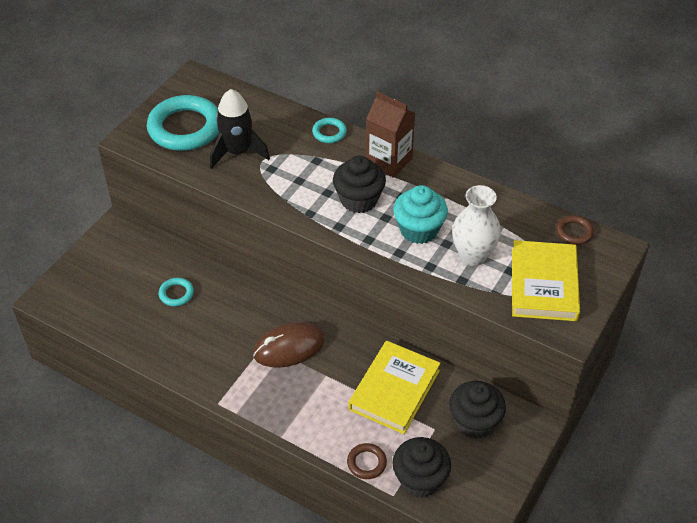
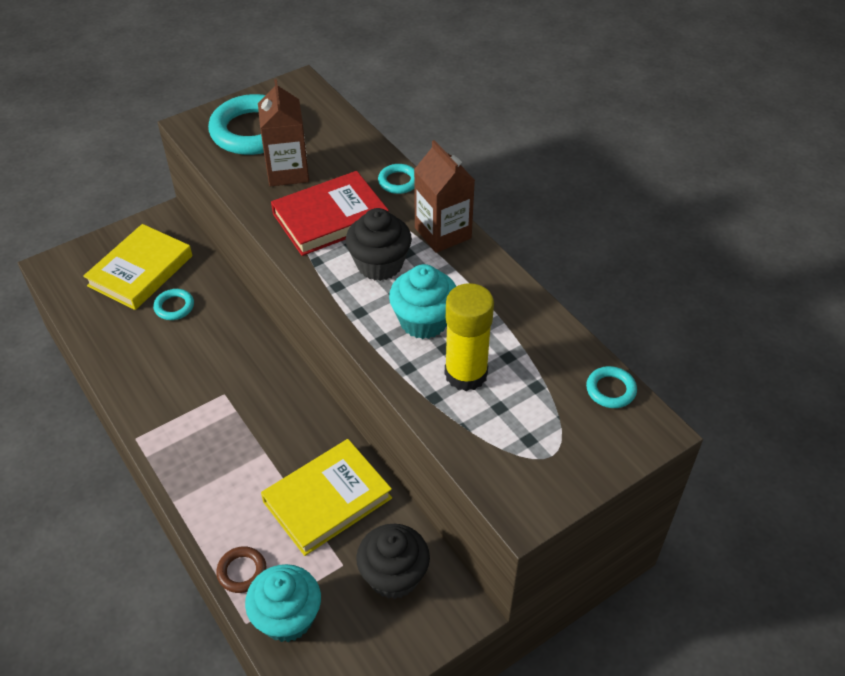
camera: 25 degrees right, 0 degrees up
(237, 152) = (287, 172): black rocket -> brown carton
(289, 347) = (247, 406): brown mouse -> none
(297, 177) = (330, 218): none -> red book
(420, 479) = (287, 617): black cupcake -> turquoise cupcake
(472, 256) = (466, 374): white vase -> yellow glue stick
(544, 284) = (530, 440): yellow book -> yellow book (140, 271)
(574, 232) = (610, 390): brown ring -> turquoise ring

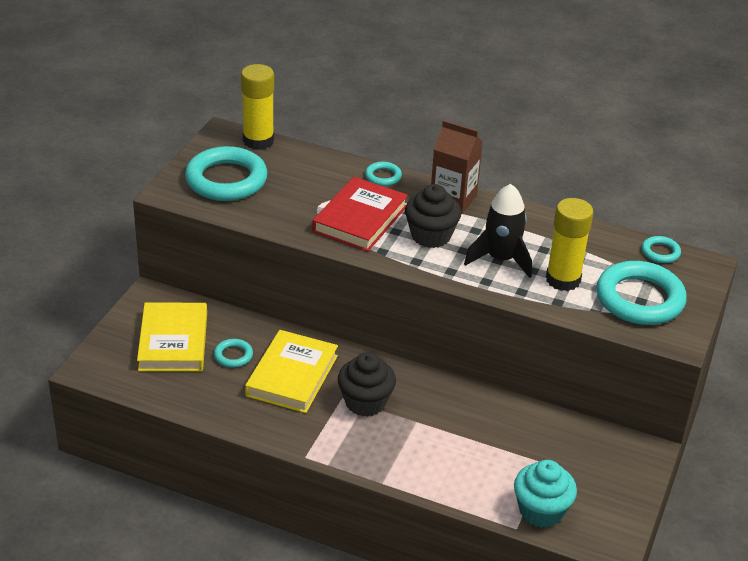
camera: 35 degrees left, 10 degrees down
(242, 571) = (480, 500): brown ring -> none
(287, 172) = (289, 199): brown carton -> none
(321, 102) = (258, 140): none -> yellow glue stick
(327, 500) = (493, 430): yellow book -> yellow book (292, 376)
(394, 576) = (585, 453): black cupcake -> black cupcake (365, 402)
(423, 321) = (501, 259): turquoise cupcake -> black rocket
(529, 437) = (639, 299): none -> turquoise ring

